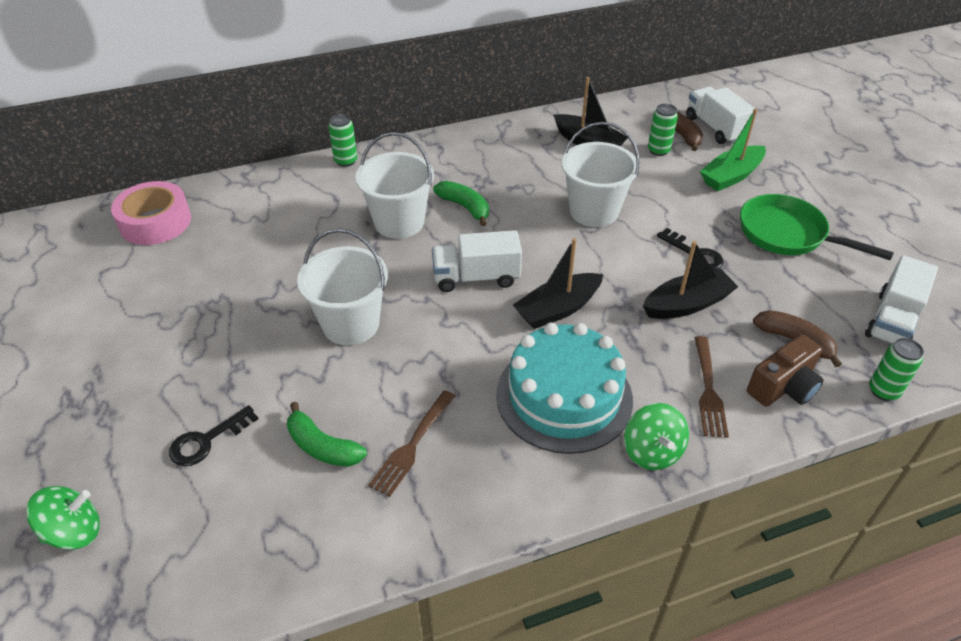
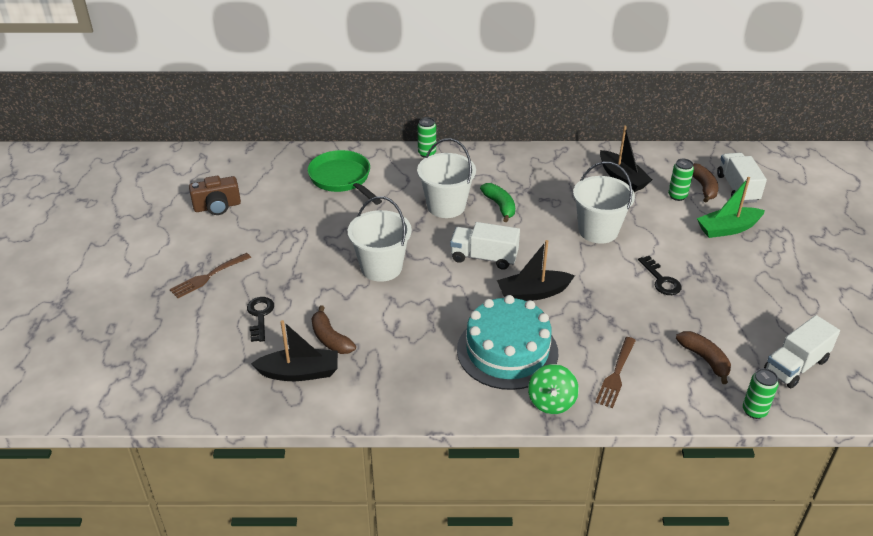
camera: 20 degrees right, 5 degrees down
(74, 532) = (165, 346): green spinning top -> none
(155, 222) = (278, 169): pink tape -> none
(207, 441) = (260, 316): black key -> black key turned 105 degrees clockwise
(322, 446) = (330, 338): green banana -> brown banana
(412, 444) = (389, 353): brown fork -> brown fork (208, 276)
(687, 304) = (634, 313): black boat -> black boat (299, 372)
(783, 387) = (675, 387): brown camera -> brown camera (217, 207)
(787, 234) = (748, 283): green pan -> green pan (342, 179)

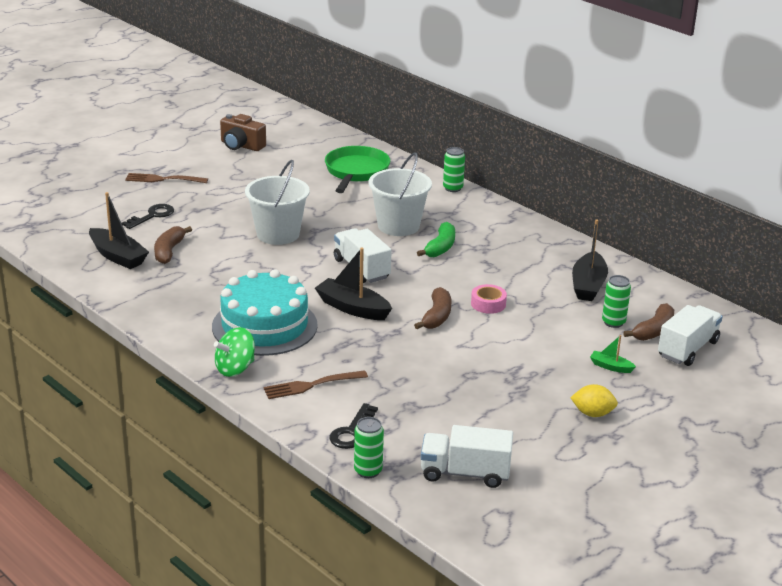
camera: 45 degrees right, 10 degrees down
(598, 230) = (488, 304): white bucket -> pink tape
(661, 280) = (472, 360): black key -> black key (352, 431)
(705, 359) = (398, 421): brown banana -> brown banana (437, 316)
(727, 229) = (610, 367): green boat -> green boat, size x0.51
(774, 269) = (592, 413): none -> yellow lemon

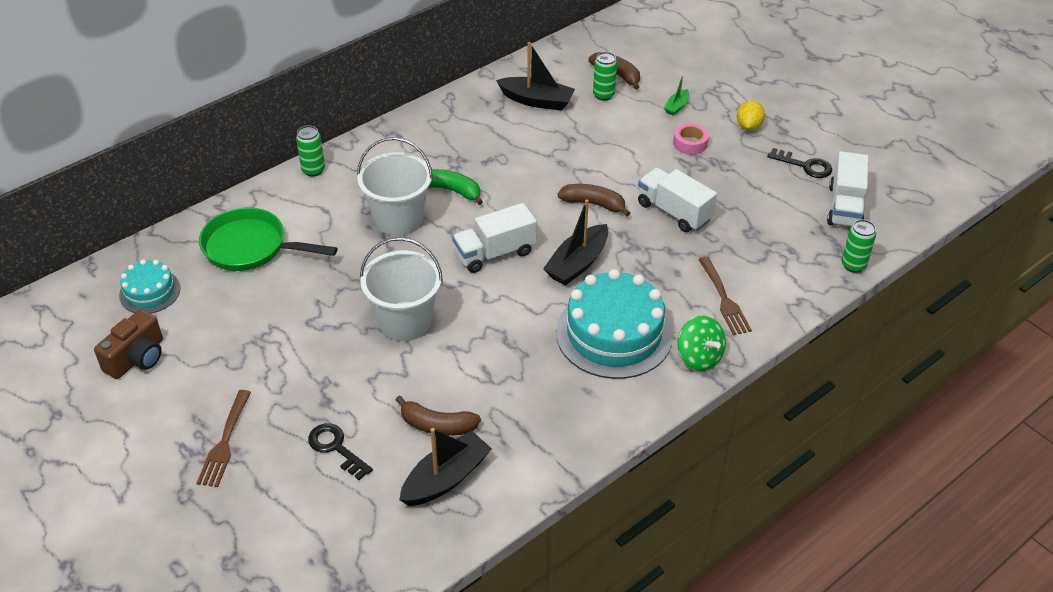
camera: 85 degrees left, 15 degrees up
(305, 143) = (150, 292): none -> turquoise cake
(352, 431) = (796, 273): black key -> black key (805, 166)
(488, 304) = (570, 167): pink tape -> pink tape (690, 143)
(687, 349) = (646, 61): white truck -> white truck (674, 212)

